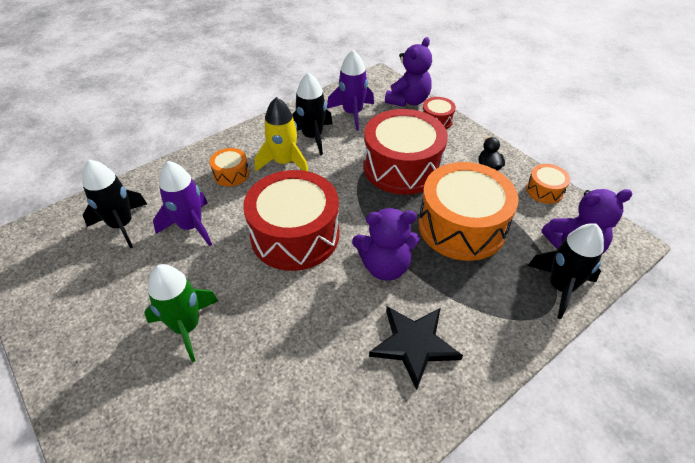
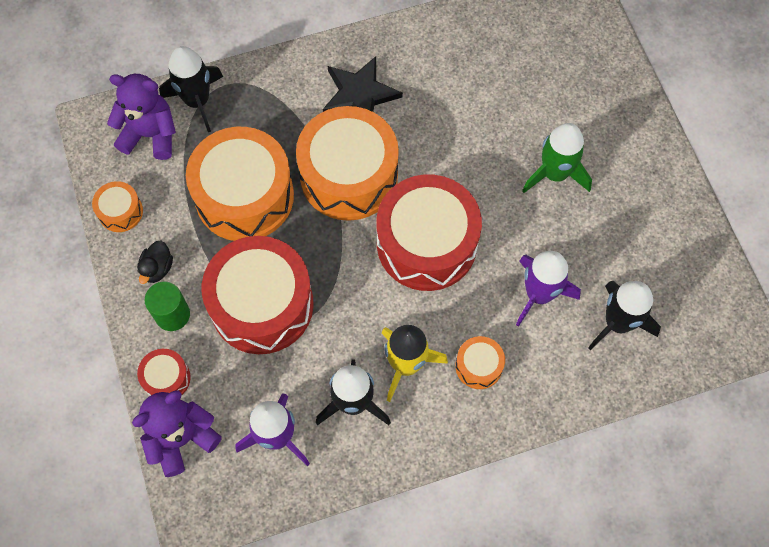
camera: 160 degrees left, 20 degrees up
(385, 266) = (349, 175): purple teddy bear -> orange drum
(458, 147) = (172, 314): none -> green cylinder

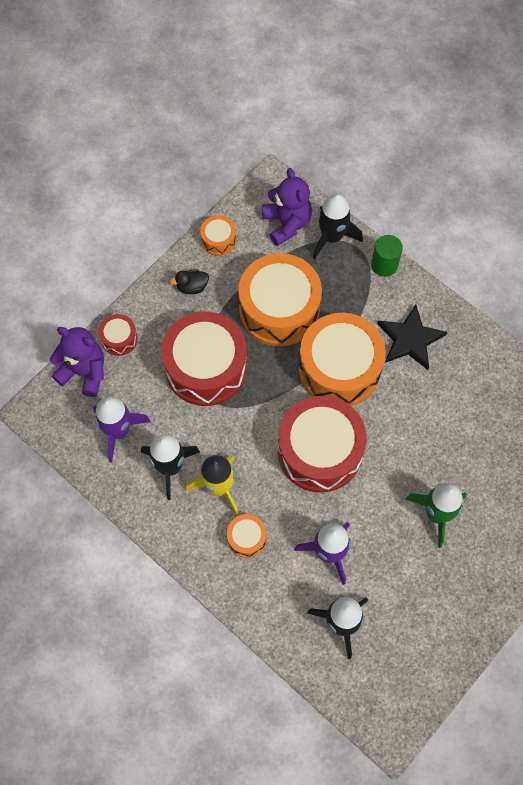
camera: 60 degrees right, 0 degrees up
(172, 314) = (165, 316): green cylinder -> green cylinder (384, 265)

